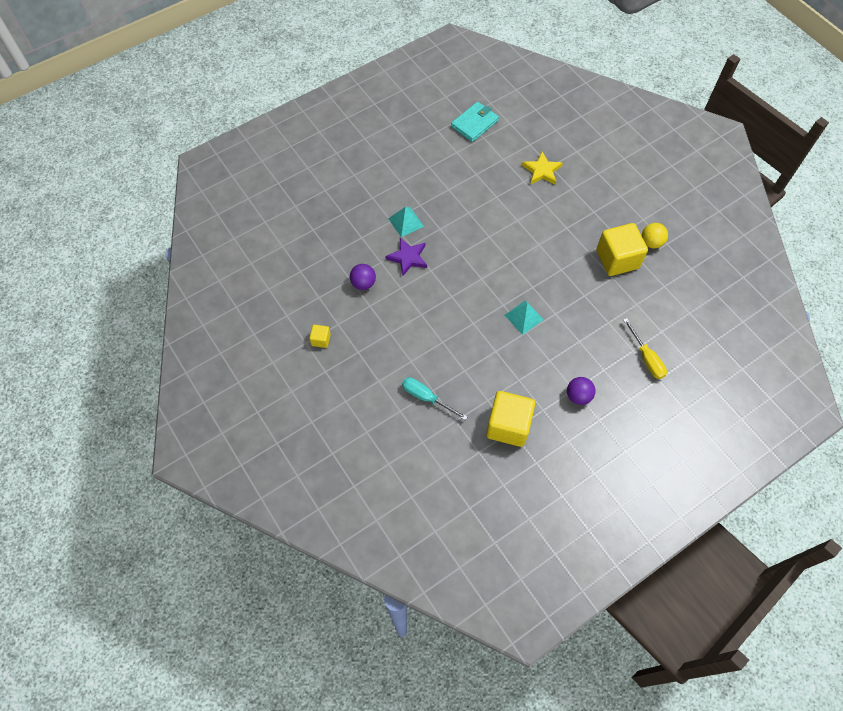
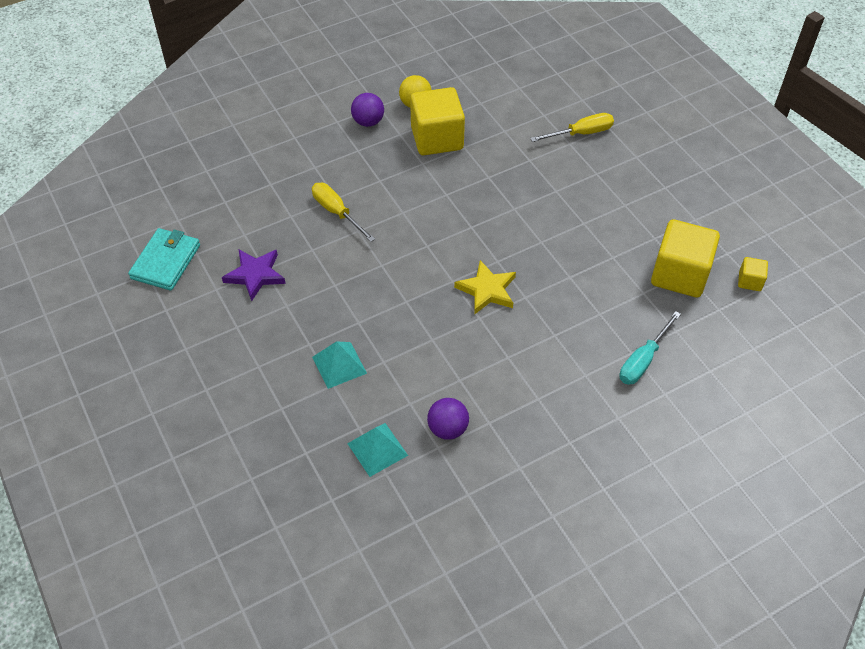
camera: 85 degrees left, 10 degrees down
(321, 340) = (547, 493): yellow cube -> yellow cube (750, 281)
(408, 258) = (406, 366): purple star -> purple star (255, 275)
(474, 123) = (166, 261): turquoise wallet -> turquoise wallet turned 60 degrees clockwise
(523, 317) = (518, 241): turquoise pyramid -> turquoise pyramid (377, 449)
(531, 206) = (337, 212): none -> yellow screwdriver
(542, 171) = (277, 194): yellow star -> yellow star (487, 290)
(578, 396) = (634, 201): purple ball -> purple ball (368, 122)

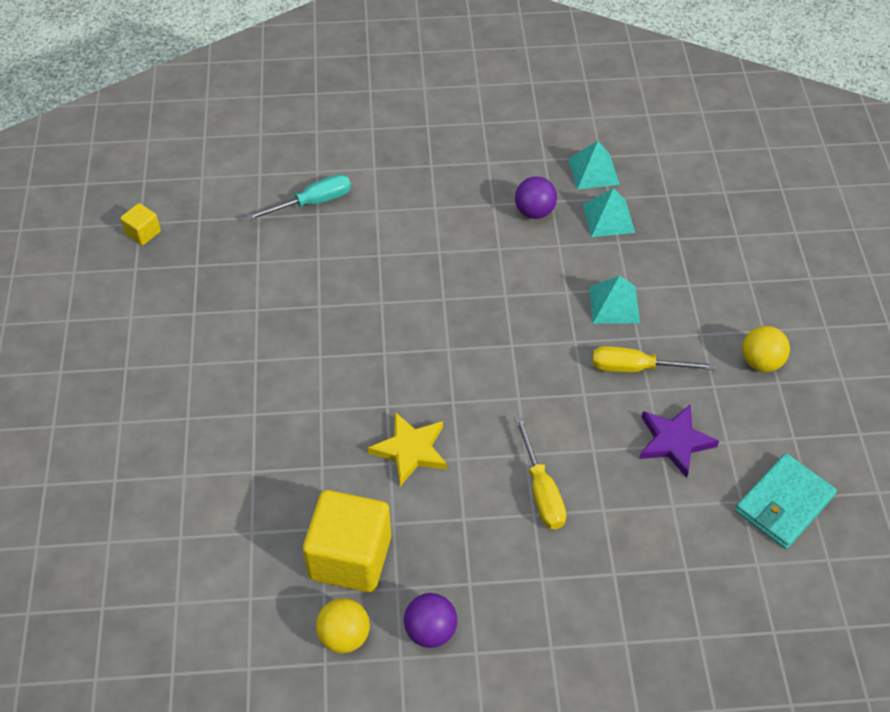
camera: 155 degrees left, 0 degrees up
(202, 360) = (761, 362): none -> yellow ball
(413, 499) = (593, 171): none -> turquoise pyramid
(487, 290) = (417, 324): yellow star -> yellow star (410, 450)
(581, 133) = (157, 484): yellow screwdriver -> yellow screwdriver (636, 368)
(679, 274) = (205, 265): yellow cube -> none

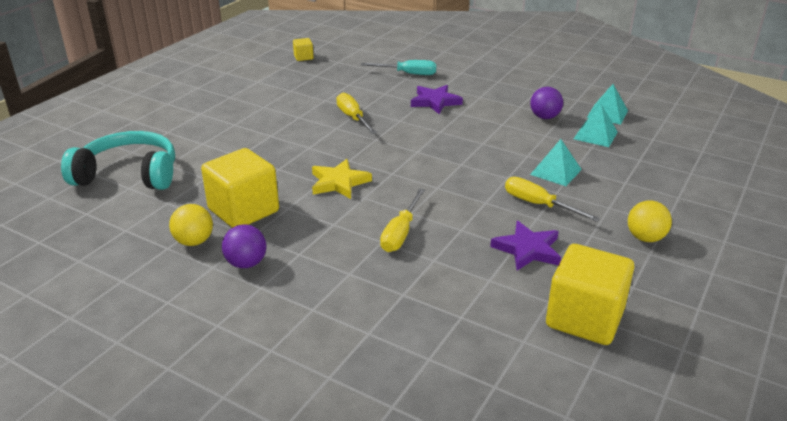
camera: 35 degrees right, 20 degrees down
(151, 581) = (129, 174): none -> turquoise headphones
(323, 327) = (353, 118): none -> yellow screwdriver
(392, 244) = (435, 102): none -> purple star
(784, 504) = (584, 318): turquoise wallet -> yellow cube

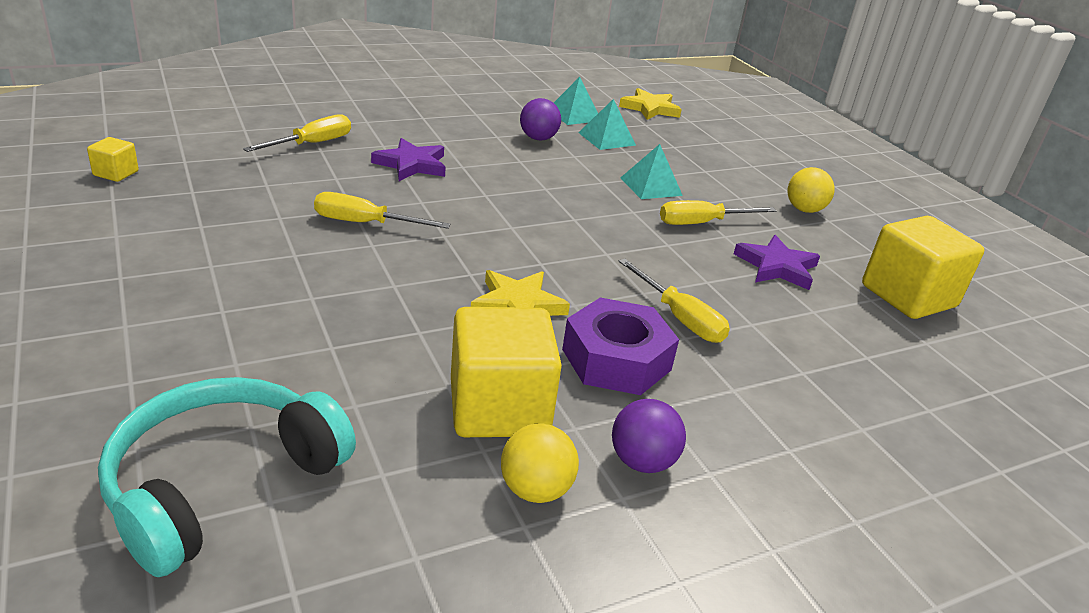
camera: 60 degrees left, 0 degrees up
(327, 227) = (616, 359): none -> purple nut
(408, 74) = (312, 144): turquoise screwdriver -> yellow screwdriver
(685, 131) = (650, 108): none -> yellow star

